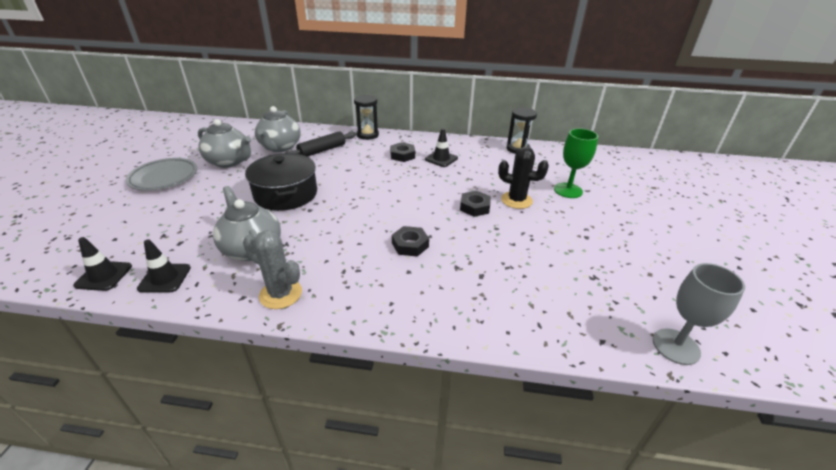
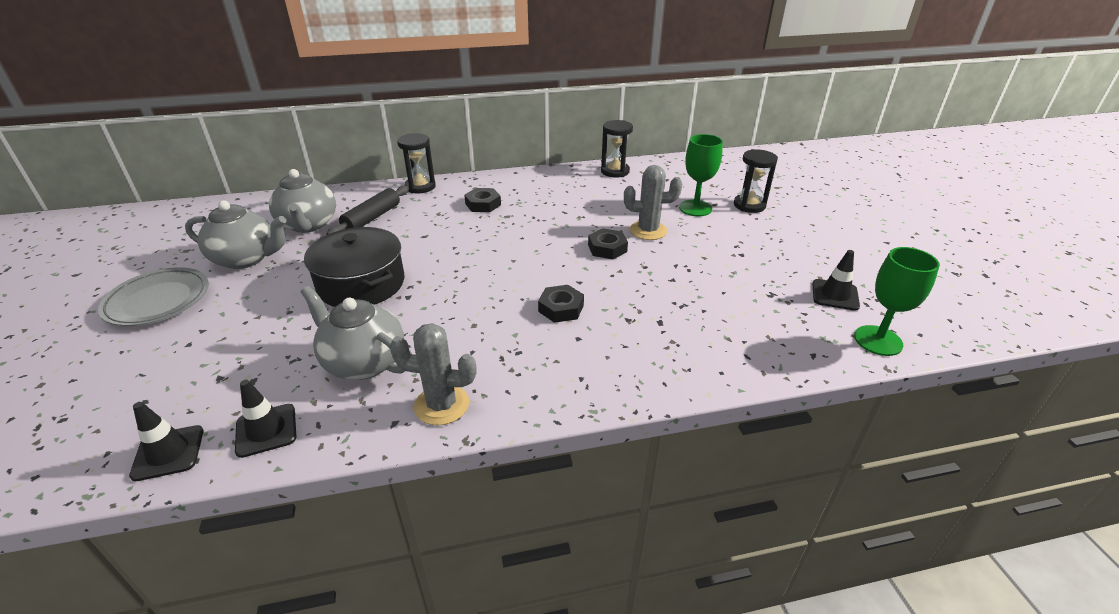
camera: 20 degrees left, 0 degrees up
(441, 159) = (533, 199): black traffic cone -> black traffic cone (835, 295)
(516, 200) = (648, 231): black cactus -> grey cactus
(618, 197) = (749, 205): none -> black hourglass
(676, 346) = (878, 340): grey goblet -> green goblet

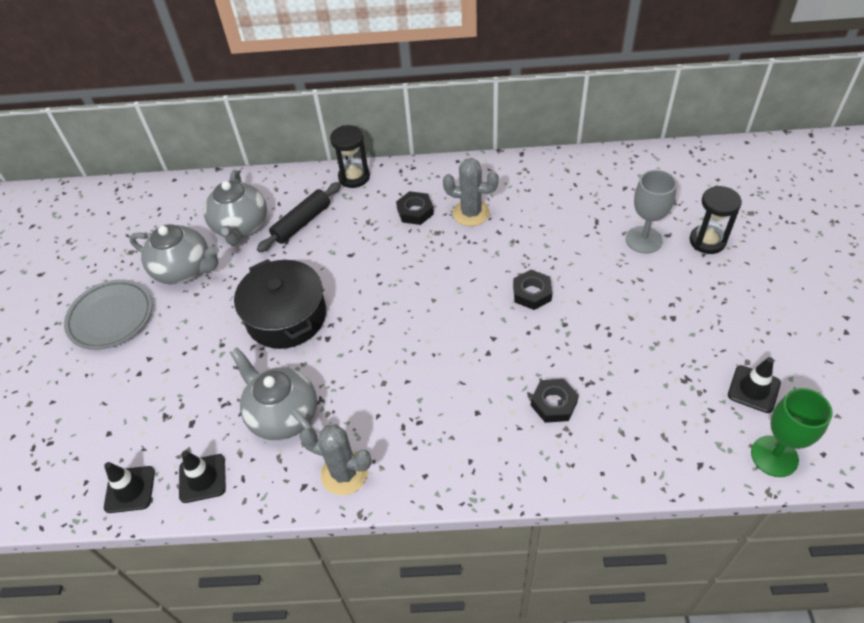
camera: 15 degrees right, 15 degrees up
(561, 308) = (468, 372): black nut -> black nut (554, 403)
(615, 171) = (568, 169): black hourglass -> none
(648, 231) = (581, 271): grey cactus -> grey cactus (471, 213)
(695, 208) = (643, 240): green goblet -> grey goblet

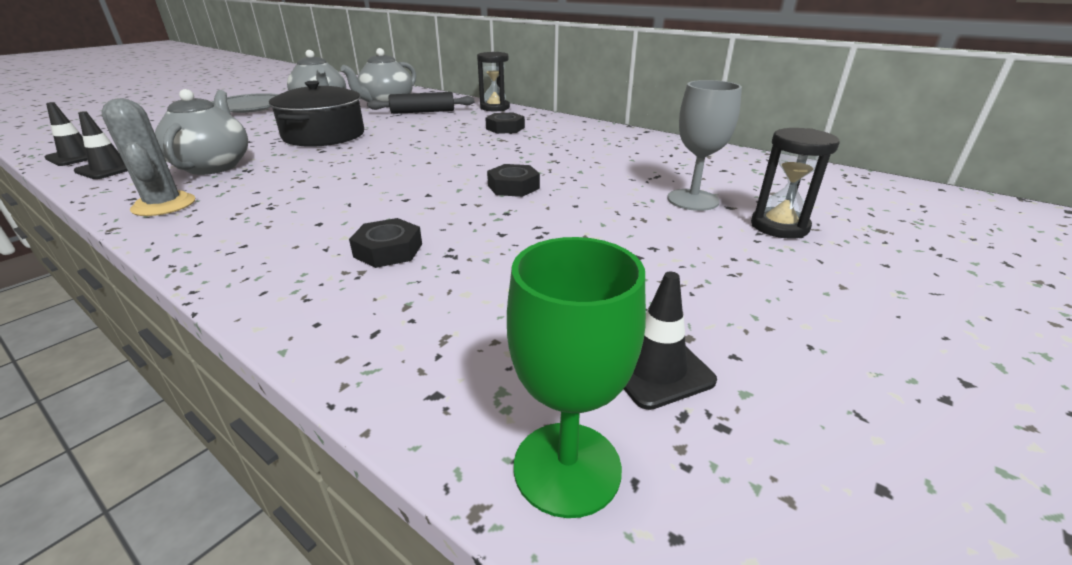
camera: 35 degrees right, 20 degrees down
(471, 213) = (546, 140): grey cactus -> none

